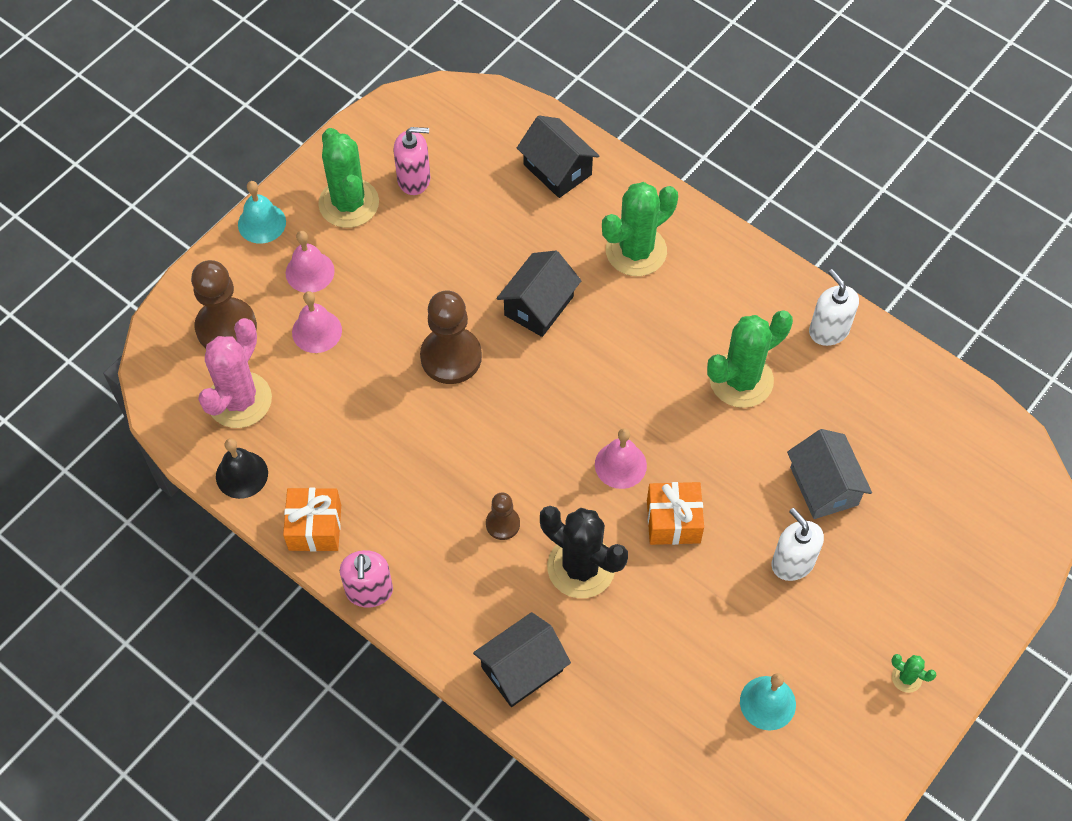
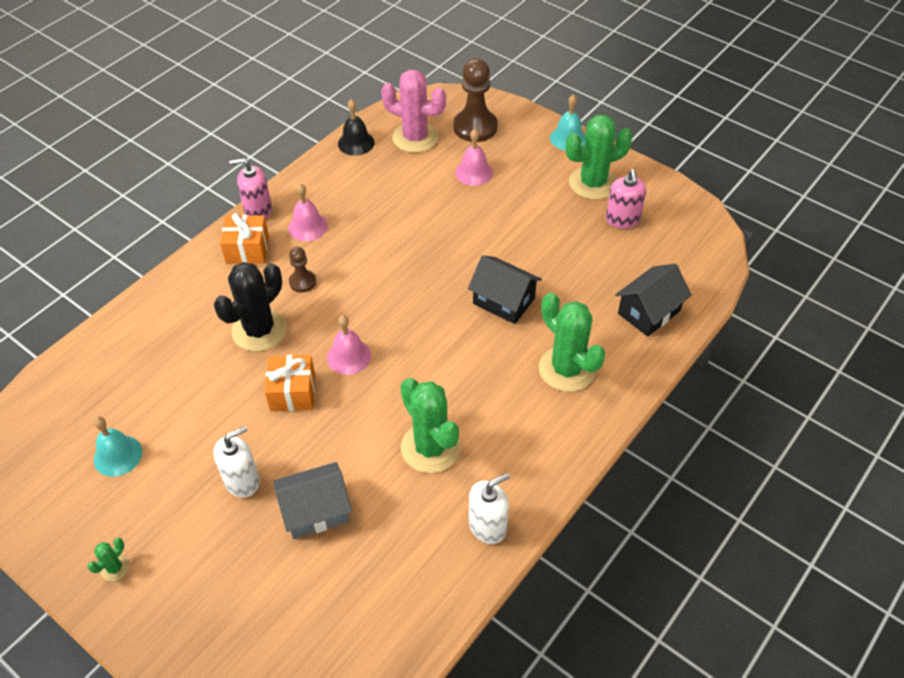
camera: 90 degrees right, 10 degrees down
(310, 272) = (526, 166): pink bell -> pink bell (308, 226)
(315, 527) = (311, 180): orange gift -> orange gift (247, 249)
(451, 357) = (452, 247): brown pawn -> none
(522, 669) = (181, 295): black house -> none

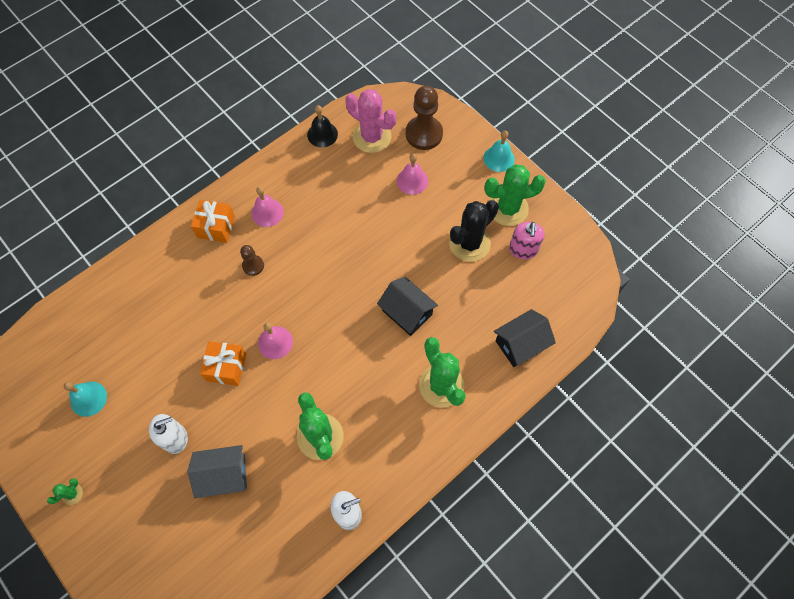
camera: 10 degrees right, 15 degrees up
(258, 210) = (231, 190): pink soap dispenser -> none
(259, 330) = (211, 305): black cactus -> black cactus (469, 243)

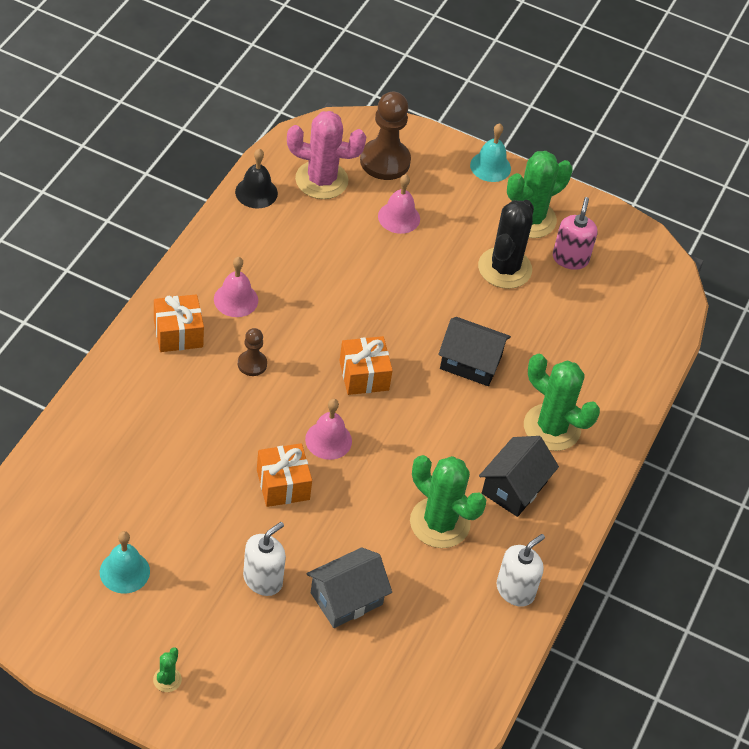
camera: 30 degrees left, 15 degrees down
(325, 299) = (364, 375): none -> orange gift
(520, 344) = (619, 358): black house -> black house (514, 487)
(523, 249) = (570, 258): pink soap dispenser -> pink soap dispenser turned 150 degrees counterclockwise

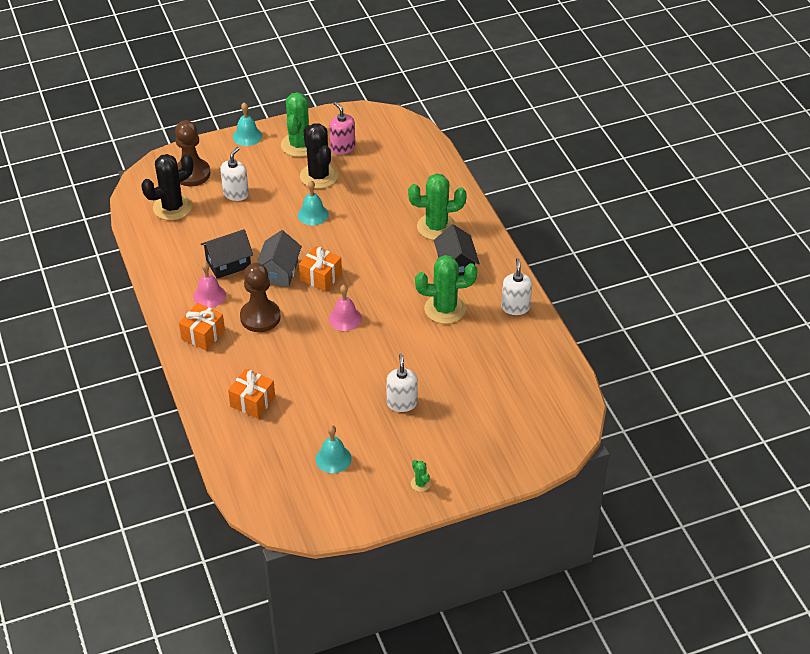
camera: 40 degrees left, 5 degrees down
(252, 364) = (260, 317): brown pawn -> brown pawn, size x1.88
(256, 192) = (147, 239): black bell -> none
(283, 484) = (352, 356): orange gift -> orange gift (252, 401)
(321, 180) = (172, 207): pink cactus -> black cactus
(346, 598) = (450, 376): grey house -> grey house (279, 272)
(399, 217) = (236, 194): pink bell -> white soap dispenser
(444, 303) = (313, 214): none -> turquoise bell
(470, 363) = (361, 230): black house -> black house (228, 263)

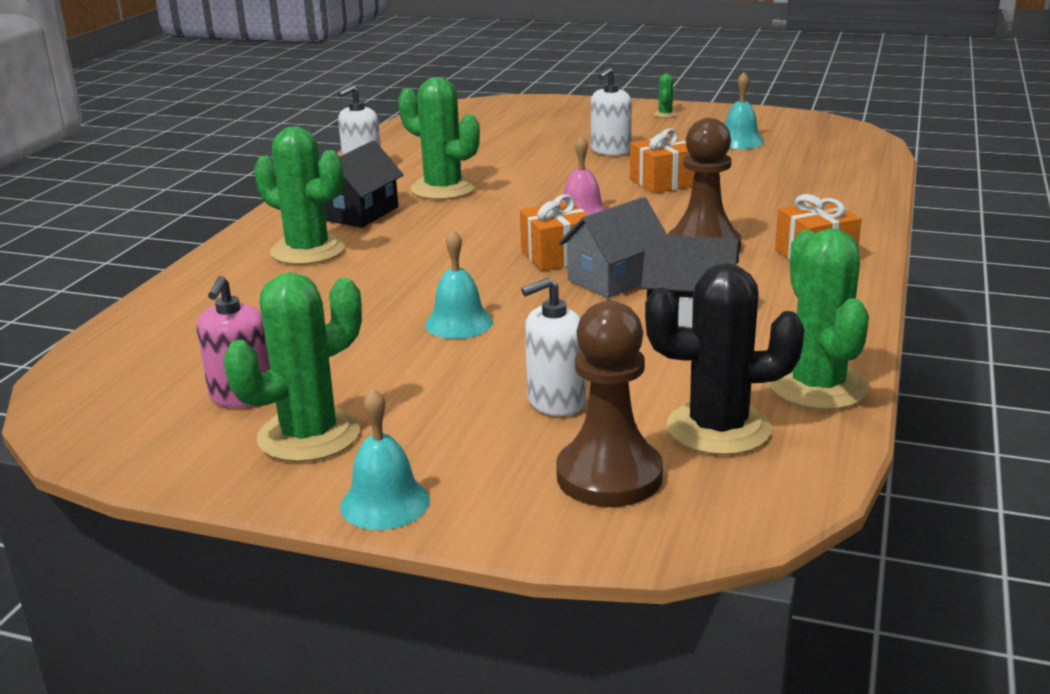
camera: 140 degrees left, 20 degrees down
(151, 243) = (817, 386): none -> green cactus
(209, 296) = (764, 288): pink bell -> none
(252, 401) = (797, 191): orange gift -> orange gift (662, 182)
(319, 176) = (361, 370): black cactus -> none

